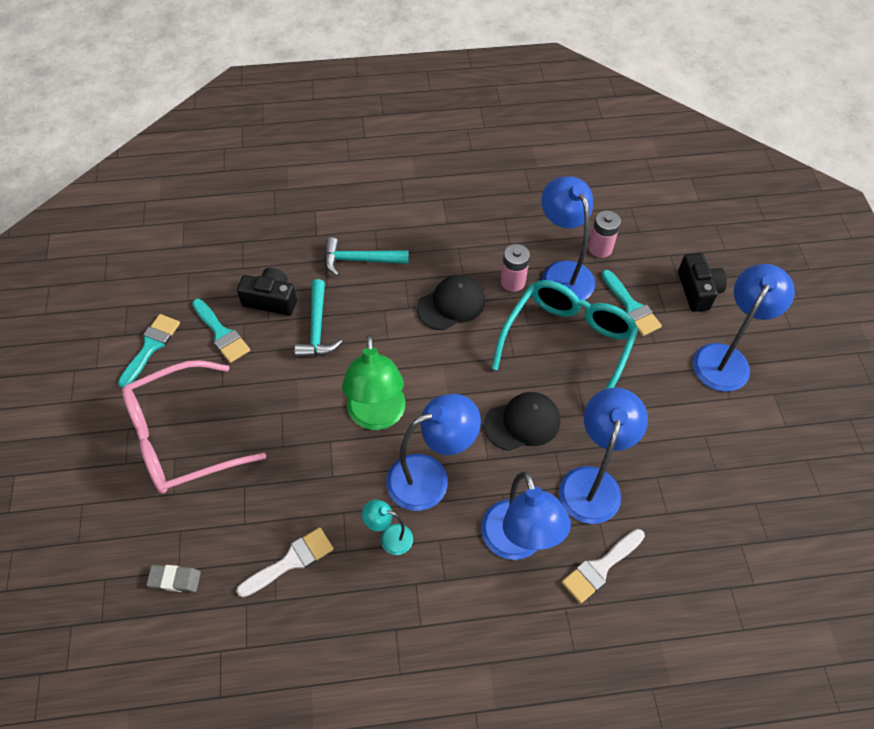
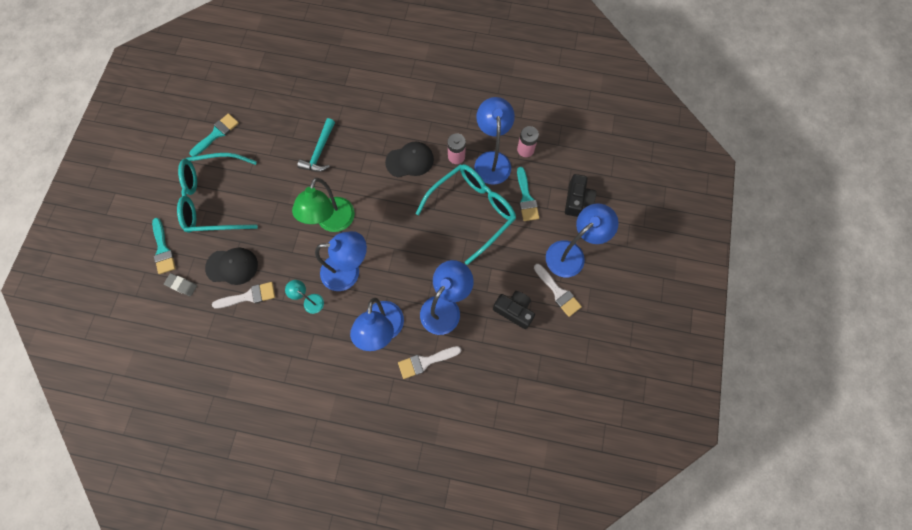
camera: 20 degrees right, 15 degrees up
(181, 438) = (214, 199): pink glasses -> turquoise glasses
(221, 334) = (261, 138): turquoise brush -> turquoise brush (163, 249)
(271, 300) = (299, 123): black camera -> black camera (514, 310)
(359, 260) = (364, 111): turquoise hammer -> none
(522, 423) = (419, 255): black cap -> black cap (232, 266)
(735, 413) = (558, 292): none -> white brush

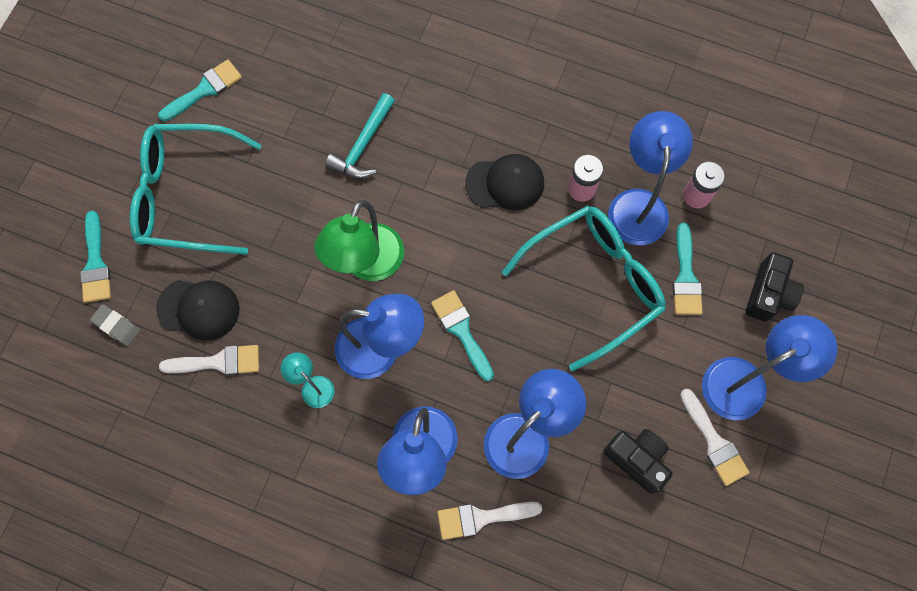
camera: 10 degrees right, 0 degrees up
(396, 252) = (461, 330): none -> turquoise brush

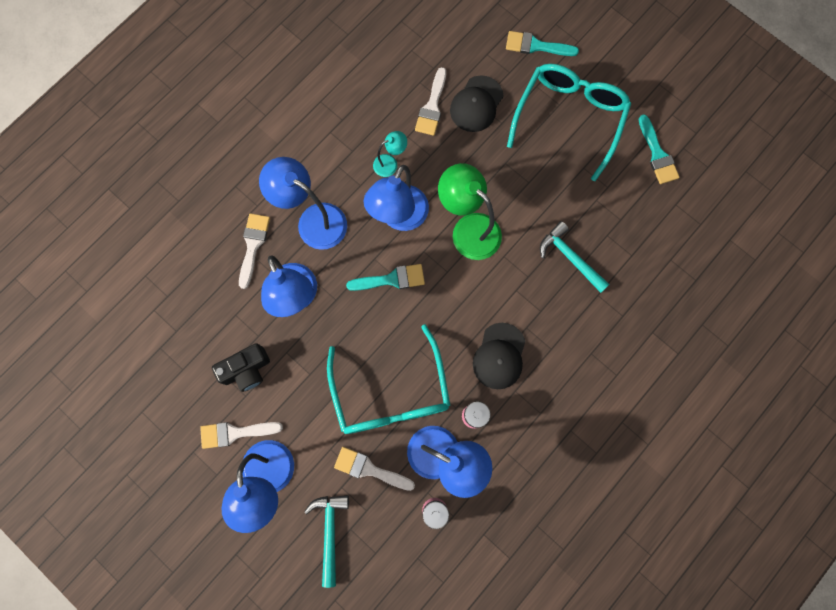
camera: 110 degrees right, 5 degrees up
(116, 326) = (483, 48): grey eraser -> none
(685, 277) = (369, 469): turquoise brush -> white brush
(769, 294) = (330, 532): black camera -> turquoise hammer

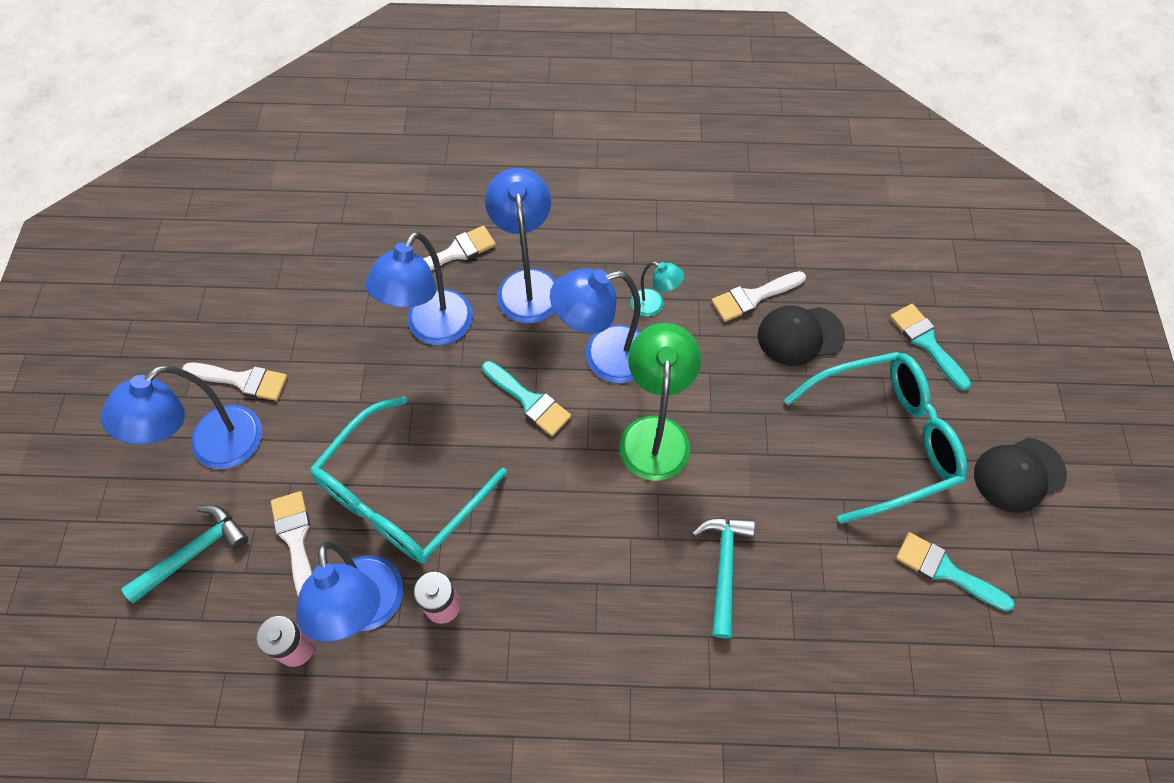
camera: 50 degrees right, 15 degrees down
(235, 433) = (242, 380): white brush -> white brush turned 150 degrees clockwise
(246, 370) = (318, 342): black camera -> none
(499, 356) = (537, 579): black cap -> black cap (1019, 474)
(657, 154) = (945, 571): turquoise brush -> turquoise brush turned 90 degrees clockwise

